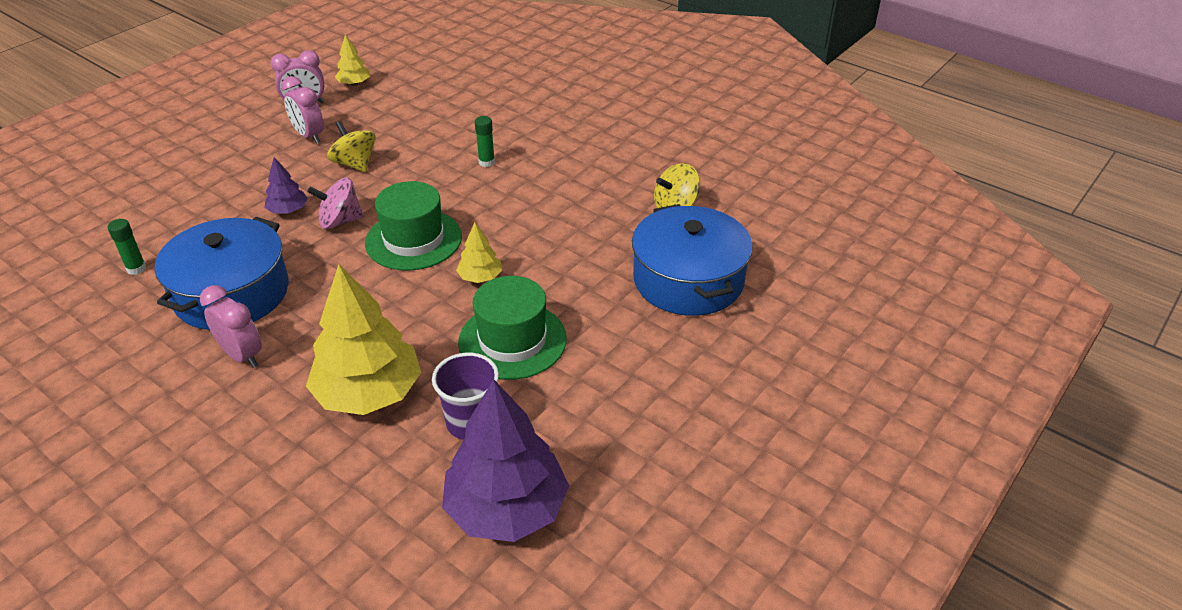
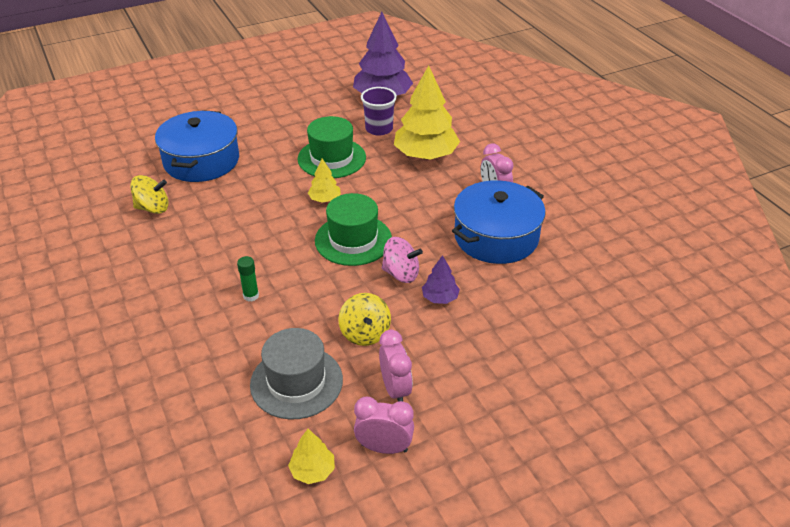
camera: 155 degrees left, 0 degrees up
(136, 268) = (567, 278): green glue stick -> none
(398, 120) = (296, 382): none -> grey hat

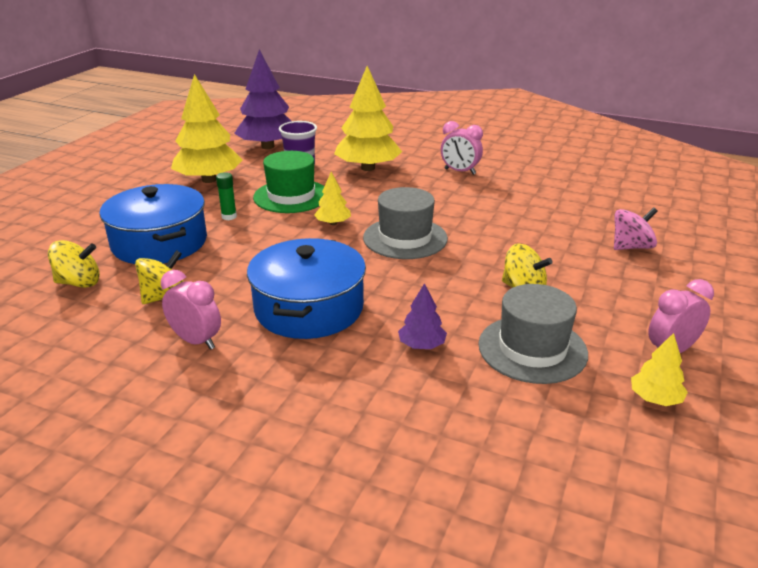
camera: 40 degrees left, 10 degrees down
(125, 172) = (79, 283): none -> yellow spinning top
(251, 296) = (385, 313): green glue stick -> green glue stick (229, 217)
(299, 115) = (209, 180): none -> yellow tree
(353, 240) = (405, 238): green hat -> grey hat
(395, 389) = (609, 312): pink clock -> pink clock (196, 341)
(401, 274) = (480, 242): pink spinning top -> pink spinning top (631, 247)
(440, 298) = (534, 243): purple tree -> purple tree (422, 345)
(496, 237) = (506, 193): blue pot -> blue pot (309, 308)

